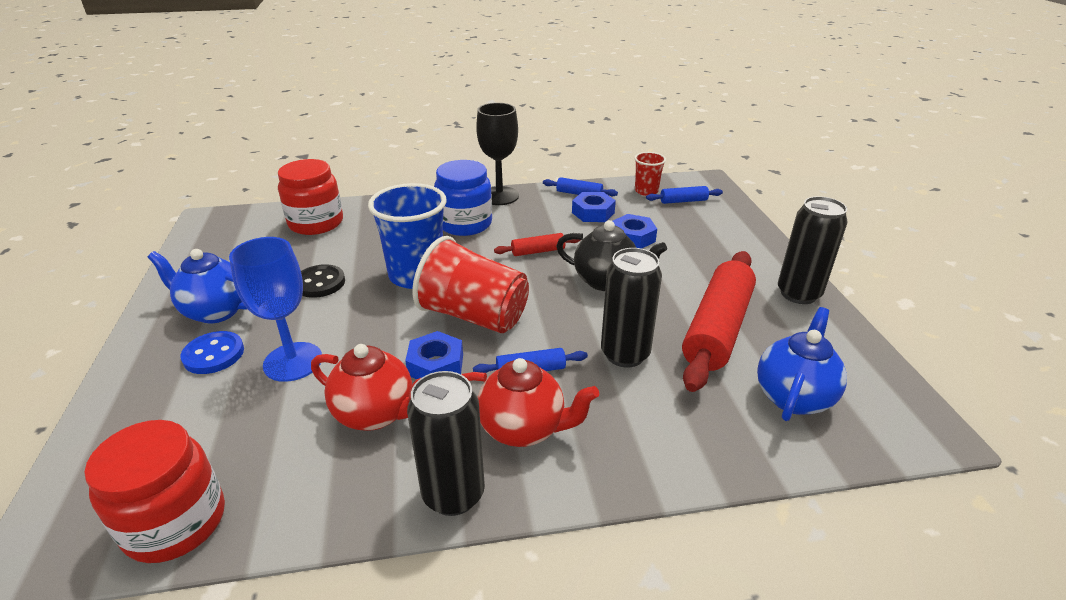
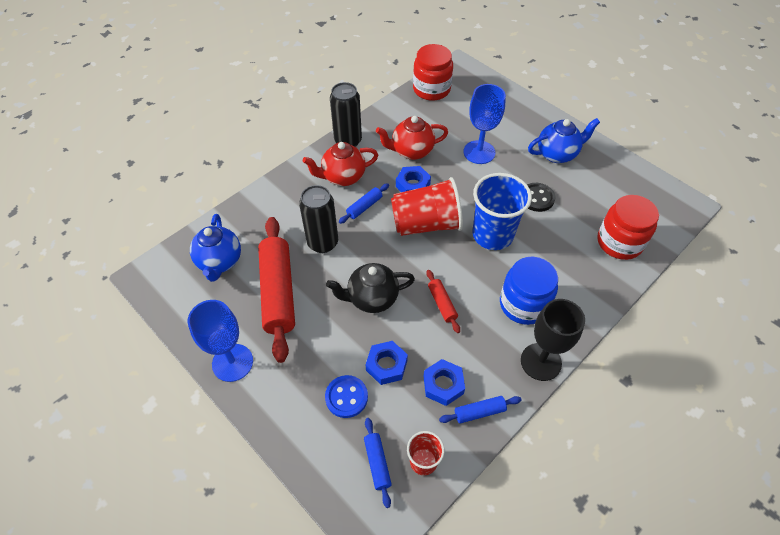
camera: 145 degrees right, 20 degrees up
(214, 354) = (518, 137): blue button -> blue button (346, 397)
(538, 251) = (442, 303): red rolling pin -> red rolling pin turned 60 degrees counterclockwise
(683, 201) = (377, 463): blue rolling pin -> blue rolling pin turned 60 degrees counterclockwise
(798, 294) = (232, 362): black can -> blue goblet

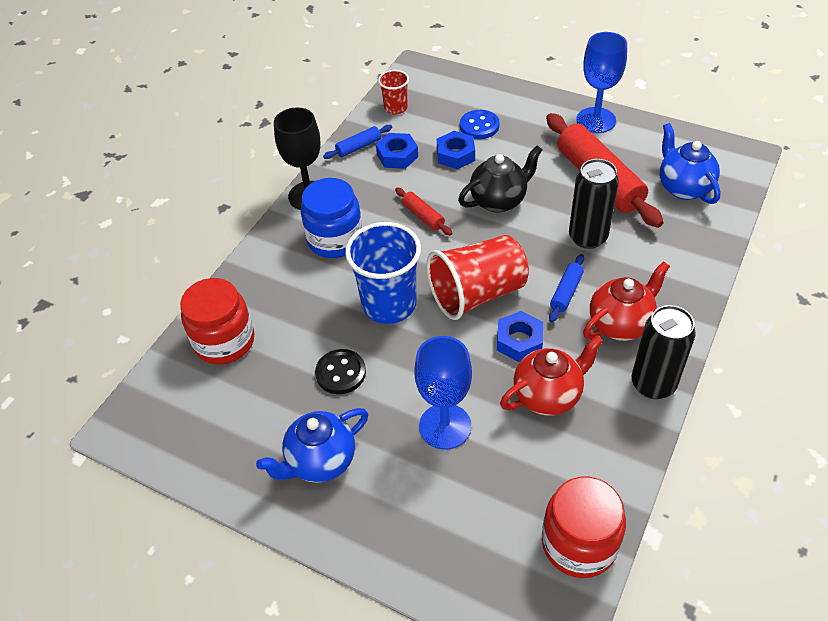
camera: 165 degrees right, 5 degrees down
(377, 463) = (432, 98): blue rolling pin -> none

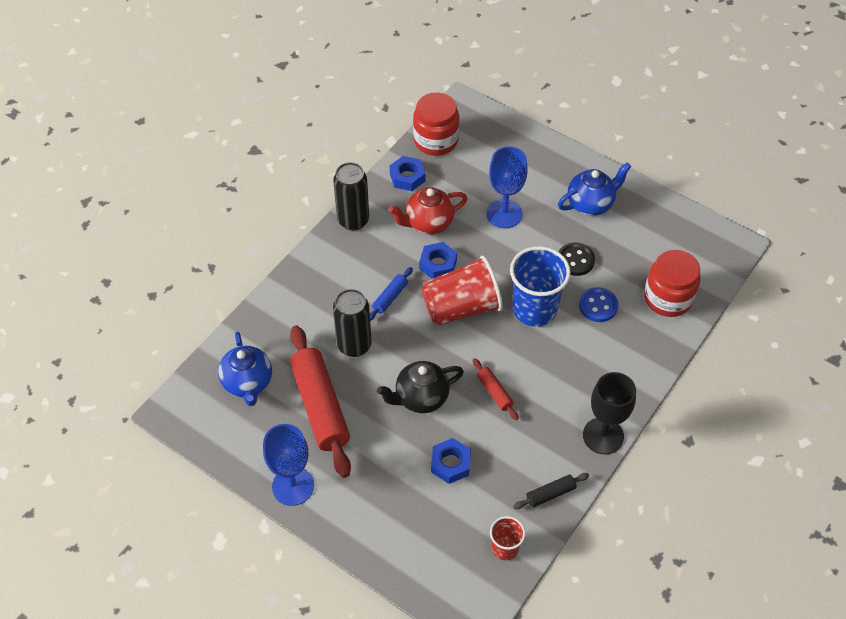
camera: 175 degrees left, 5 degrees up
(335, 239) = (578, 380): blue jar -> none
(358, 147) = (550, 494): blue rolling pin -> black rolling pin
(397, 156) = (511, 474): blue nut -> blue nut (407, 177)
(479, 126) = (417, 501): blue button -> blue button (598, 306)
(620, 324) = (358, 266): red teapot -> none

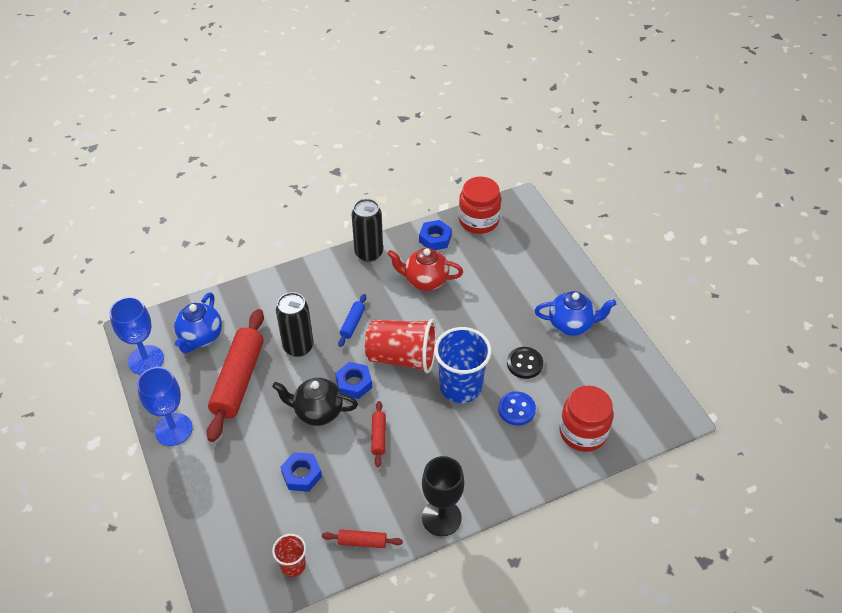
camera: 30 degrees right, 5 degrees down
(390, 297) = (352, 323): blue rolling pin -> blue rolling pin turned 45 degrees counterclockwise
(438, 264) = (409, 315): blue nut -> blue nut (354, 383)
(504, 214) = (492, 300): blue goblet -> blue goblet (146, 360)
(550, 494) = (362, 542): black rolling pin -> red rolling pin

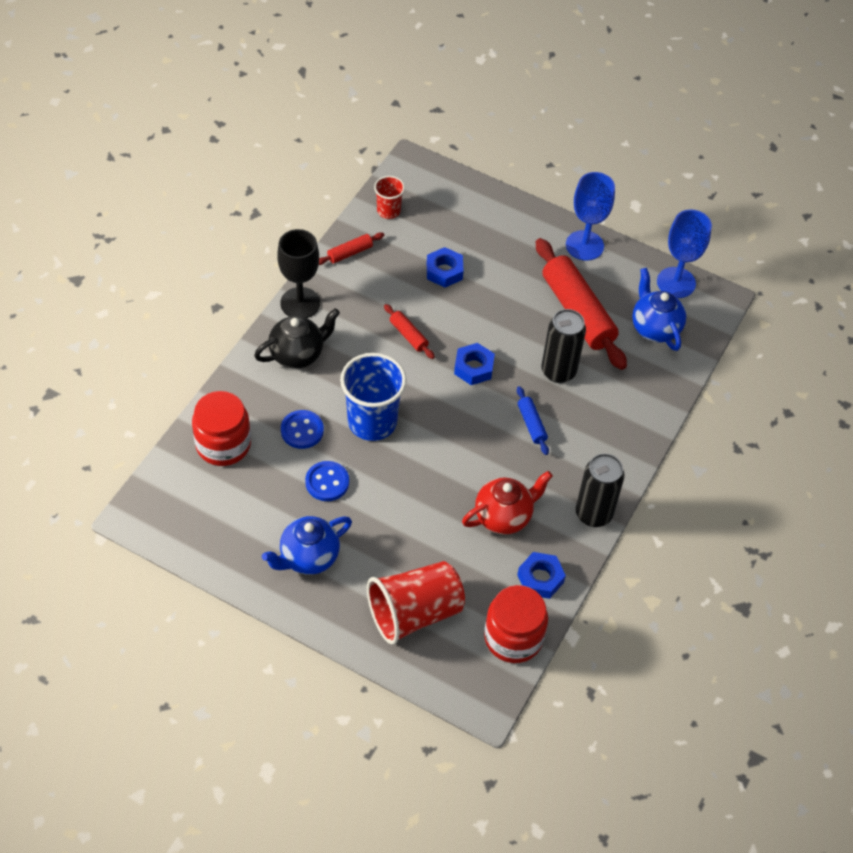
camera: 140 degrees right, 5 degrees up
(317, 412) = (481, 325): black teapot -> black teapot (298, 354)
(402, 357) = (452, 418): red cup -> red cup (414, 613)
(524, 364) = (327, 482): black button -> blue button

